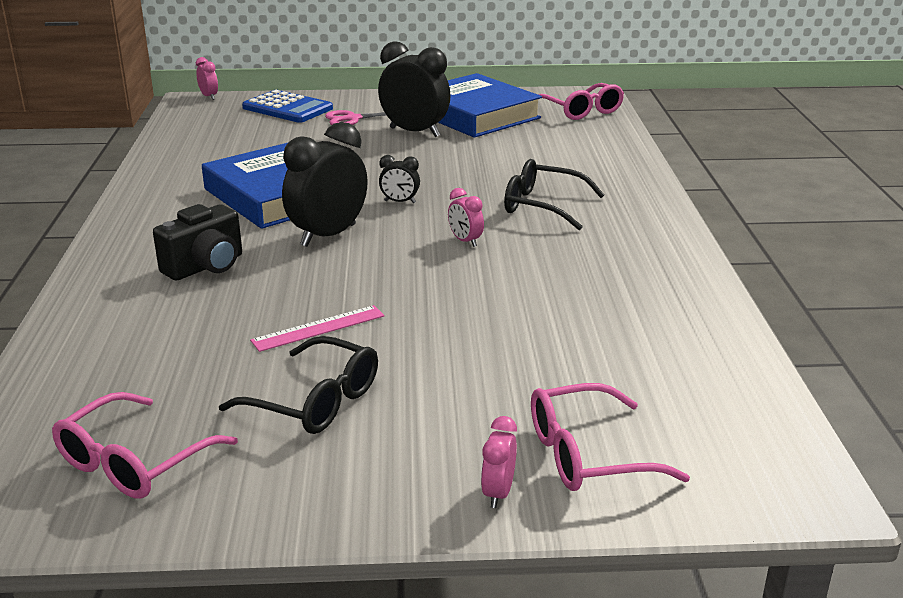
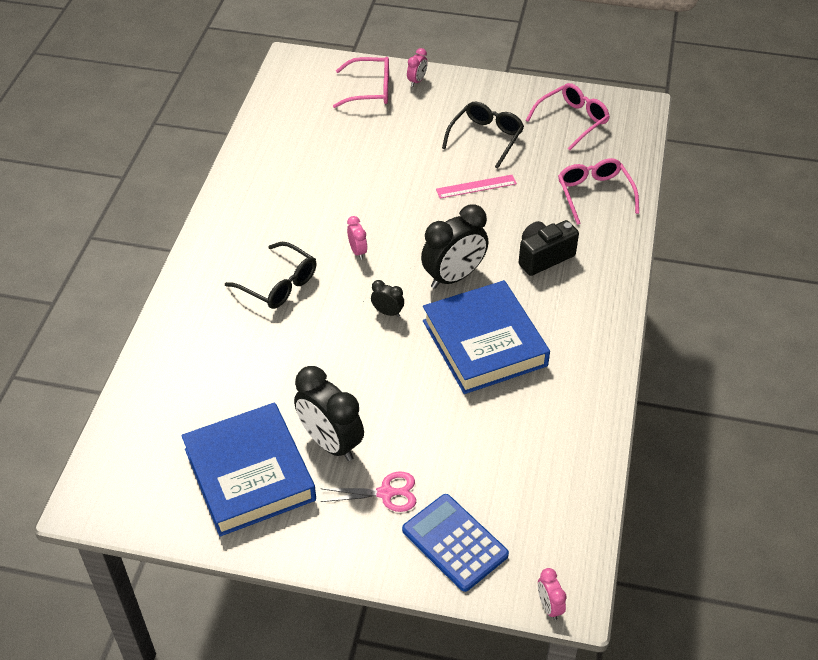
camera: 165 degrees left, 20 degrees up
(315, 401) = (486, 138): black glasses -> black glasses turned 75 degrees clockwise
(581, 111) = (130, 459): pink glasses -> pink glasses (594, 194)

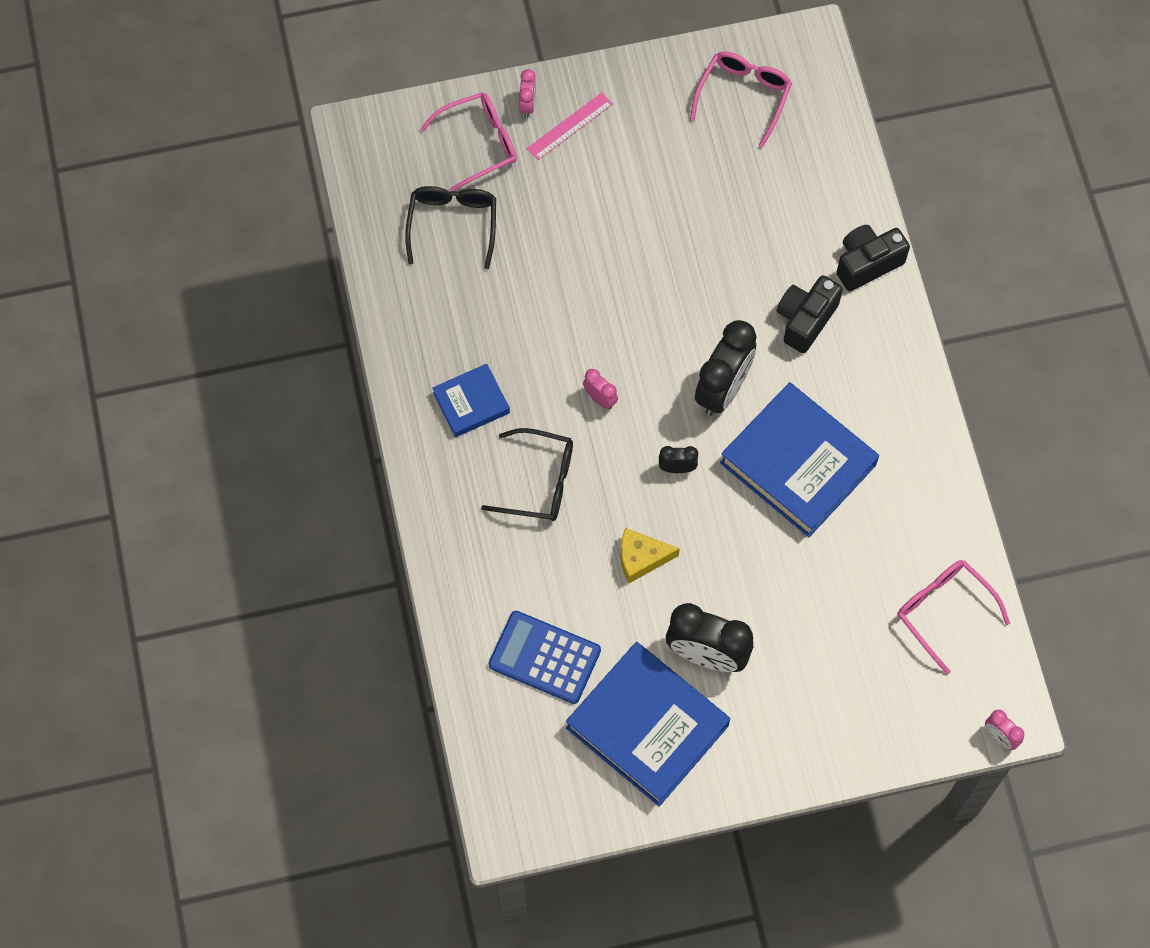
camera: 25 degrees left, 20 degrees up
(263, 222) = (471, 403): none -> blue book
(322, 359) = (641, 558): none -> yellow cheese
(385, 493) = (791, 687): pink scissors -> none
(454, 542) = (883, 710): blue calculator -> blue calculator (544, 657)
(476, 186) = (682, 247): pink ruler -> pink ruler (570, 126)
(486, 138) = (657, 166): black glasses -> black glasses (452, 224)
(594, 194) = (819, 203): pink glasses -> pink glasses (943, 611)
(611, 240) = (867, 263): none -> black camera

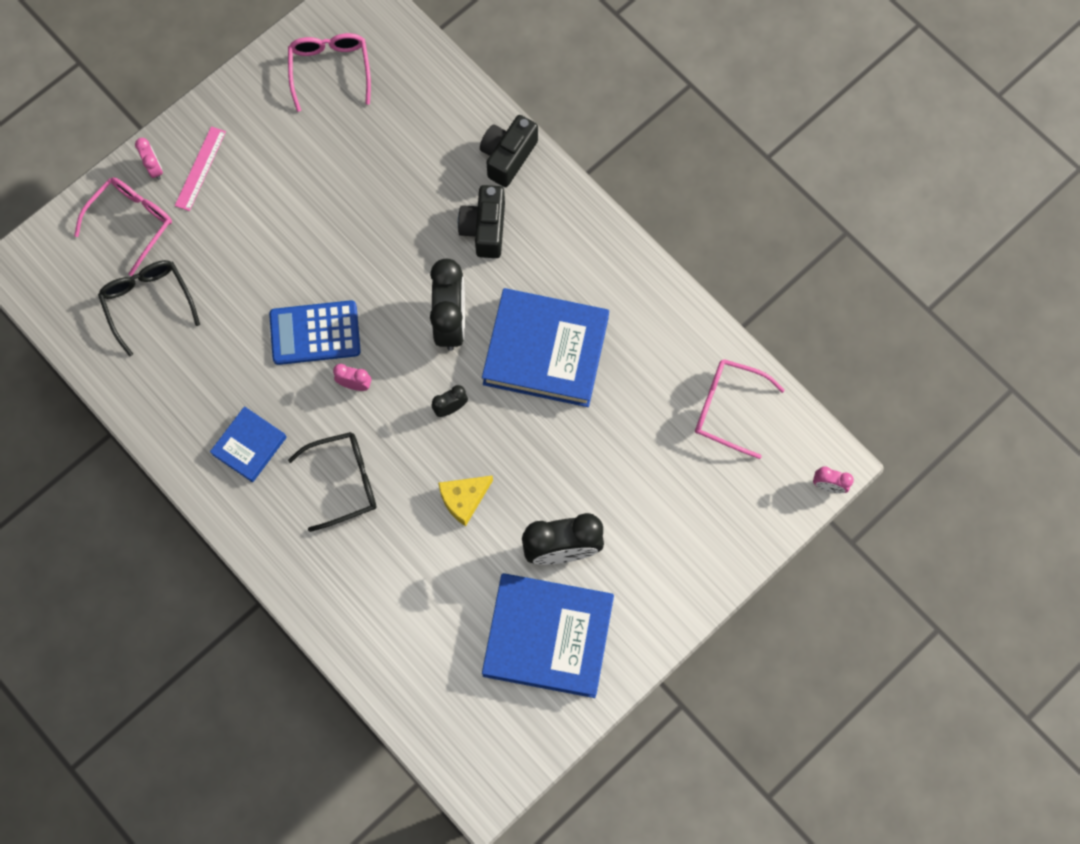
camera: 30 degrees left, 5 degrees up
(544, 657) = (432, 627): blue calculator -> blue calculator (315, 333)

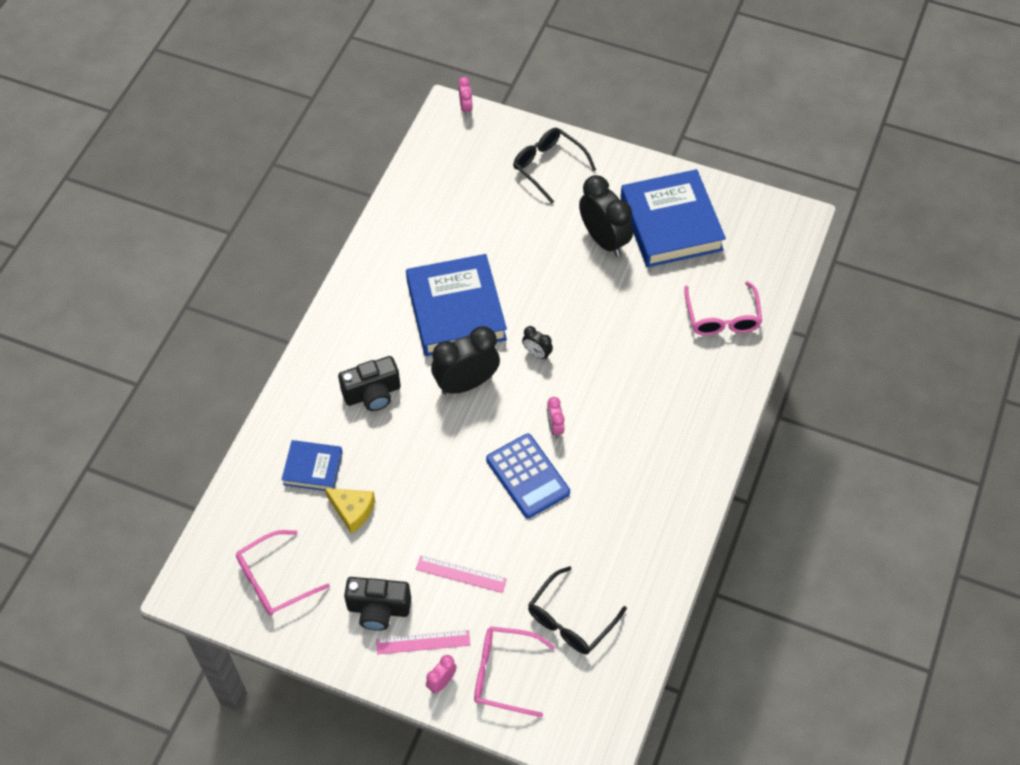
camera: 115 degrees left, 15 degrees down
(247, 228) = (461, 574): none -> pink ruler
(249, 446) = (648, 479): blue book -> blue book (313, 468)
(344, 481) = (637, 399): black glasses -> black glasses (548, 166)
(464, 499) = (603, 315): yellow cheese -> yellow cheese (352, 510)
(508, 157) = (298, 404): black camera -> black camera (378, 609)
(728, 408) = (440, 182): pink glasses -> pink glasses (722, 318)

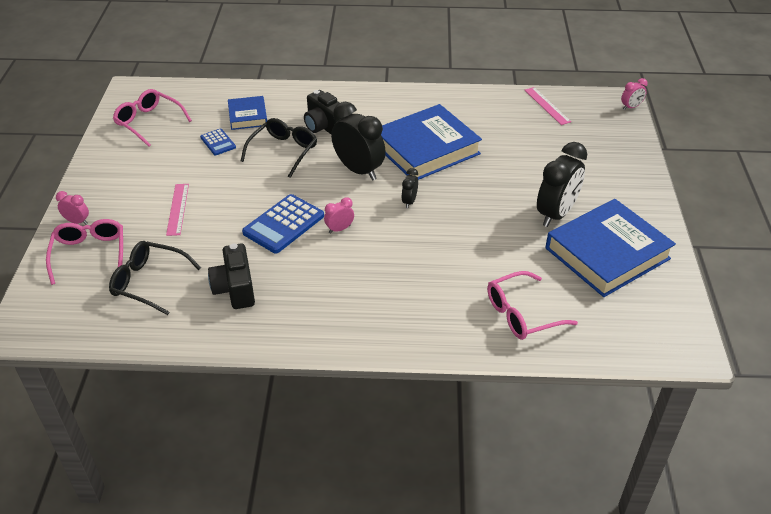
camera: 70 degrees right, 15 degrees down
(352, 510) = (218, 142): yellow cheese -> blue calculator
(378, 609) = (135, 175): black camera -> black camera (235, 289)
(423, 642) = (111, 203): pink ruler -> pink ruler (547, 106)
(548, 166) = (609, 164): black glasses -> black glasses (283, 151)

